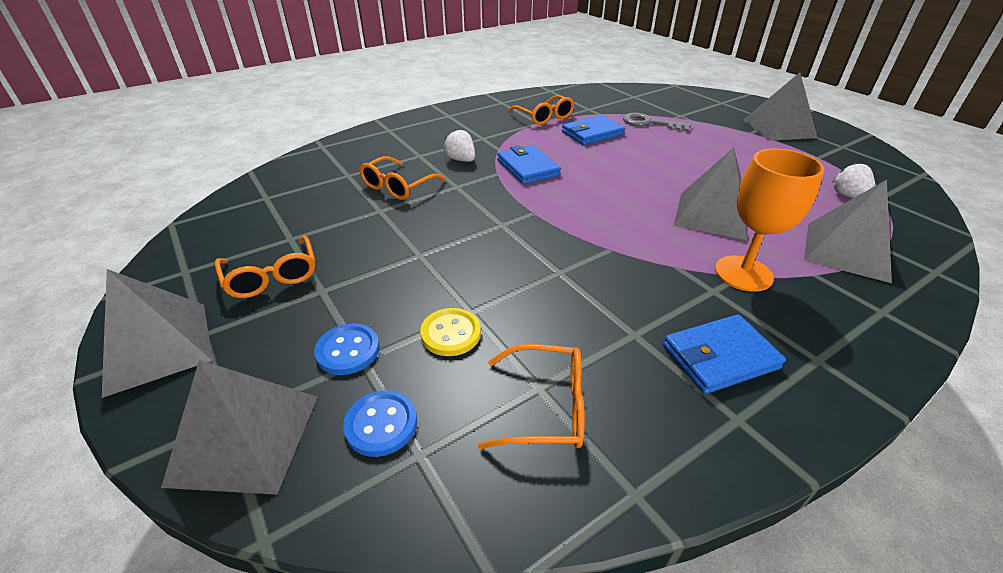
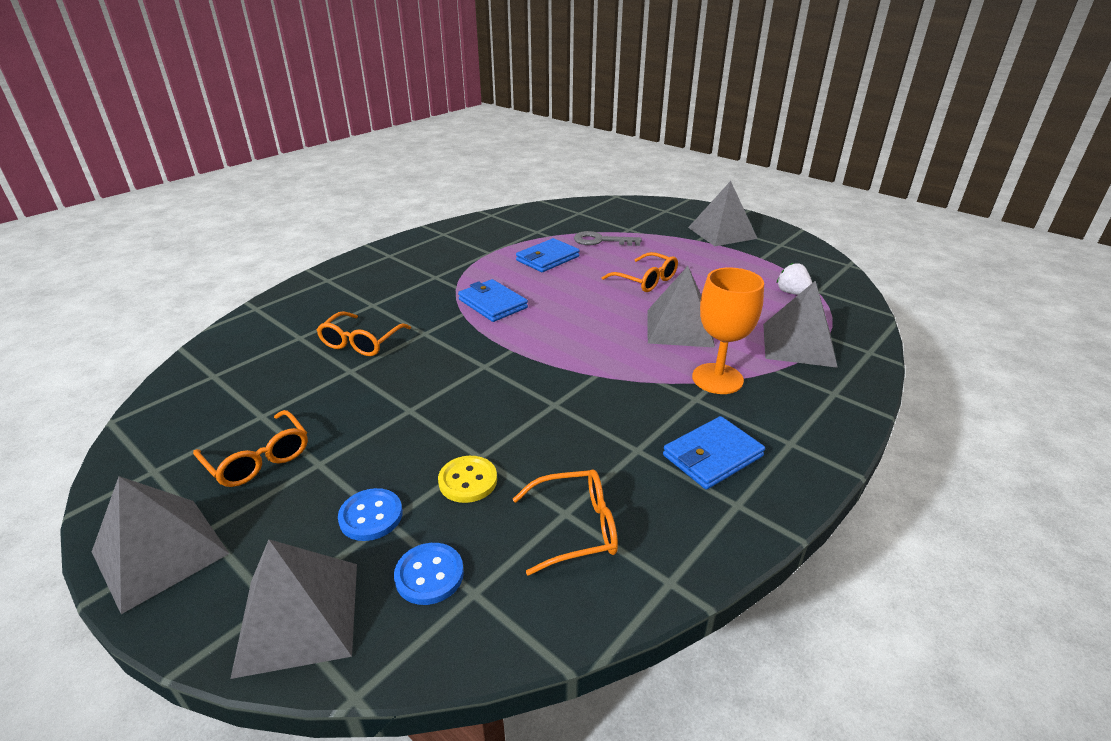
camera: 15 degrees left, 5 degrees down
(461, 160) = (420, 304): white strawberry -> none
(544, 117) = (493, 246): orange glasses -> orange glasses (646, 280)

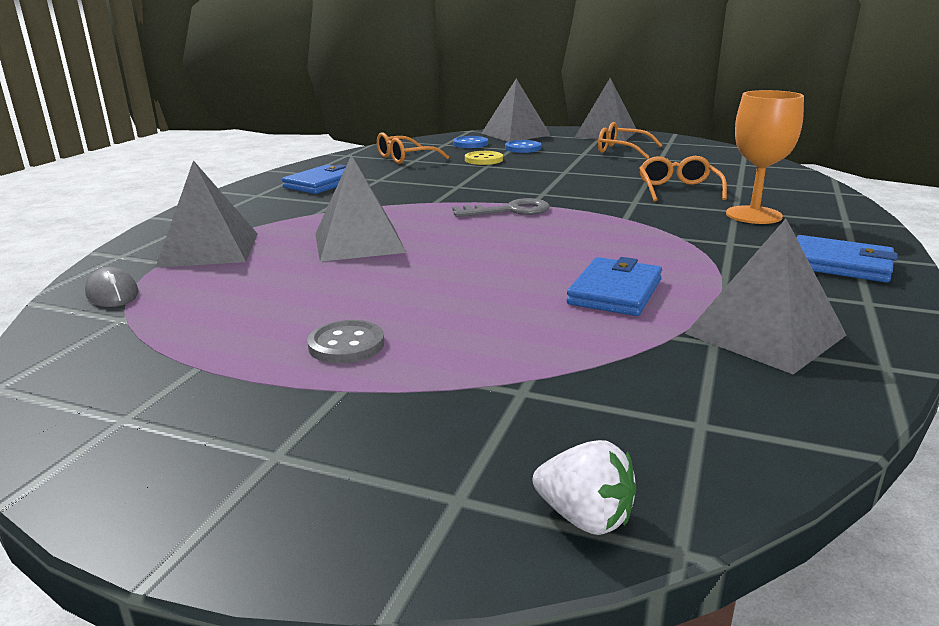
camera: 160 degrees right, 10 degrees down
(492, 304) = (606, 230): blue wallet -> blue wallet (839, 264)
(601, 241) = (557, 345): grey key -> grey key (509, 211)
(646, 280) = (424, 286): orange glasses -> none
(694, 256) = (346, 345): none -> grey button
(717, 379) = (314, 215): orange goblet -> orange goblet (753, 215)
(722, 233) = (274, 429): grey pyramid -> grey pyramid (765, 334)
(792, 293) = (174, 307): white strawberry -> white strawberry (584, 517)
(841, 311) = (112, 293): none -> grey mouse

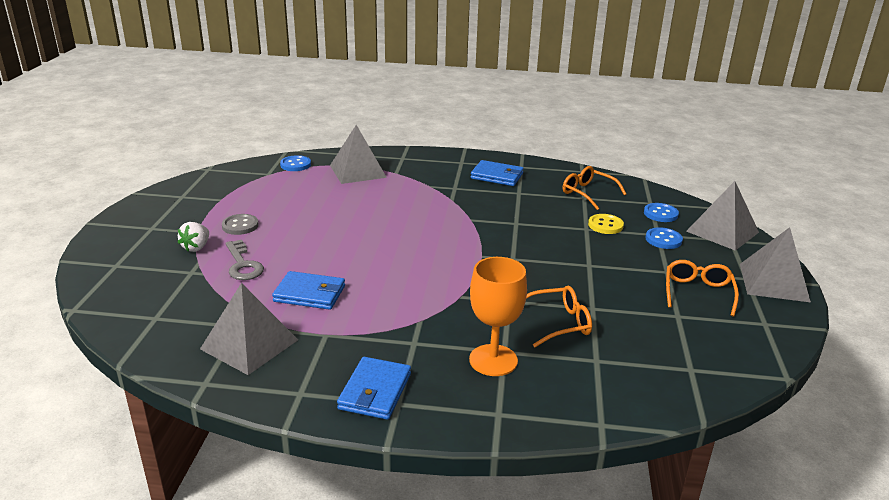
camera: 75 degrees right, 5 degrees up
(112, 293) = (295, 165): grey mouse -> blue button
(358, 243) = (378, 207): grey pyramid -> none
(509, 211) = (461, 248): grey key -> grey key (243, 265)
(584, 517) = (97, 290): white strawberry -> white strawberry (196, 247)

